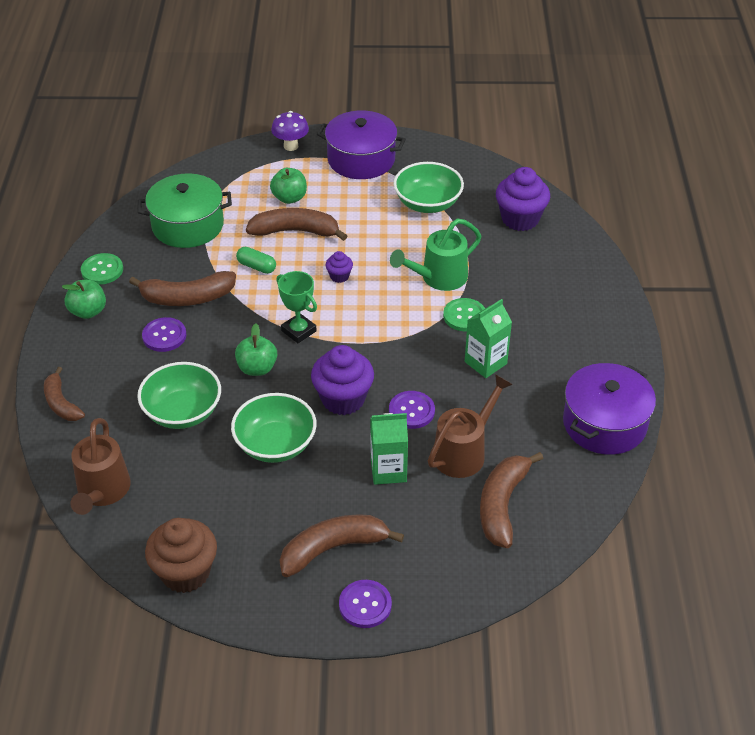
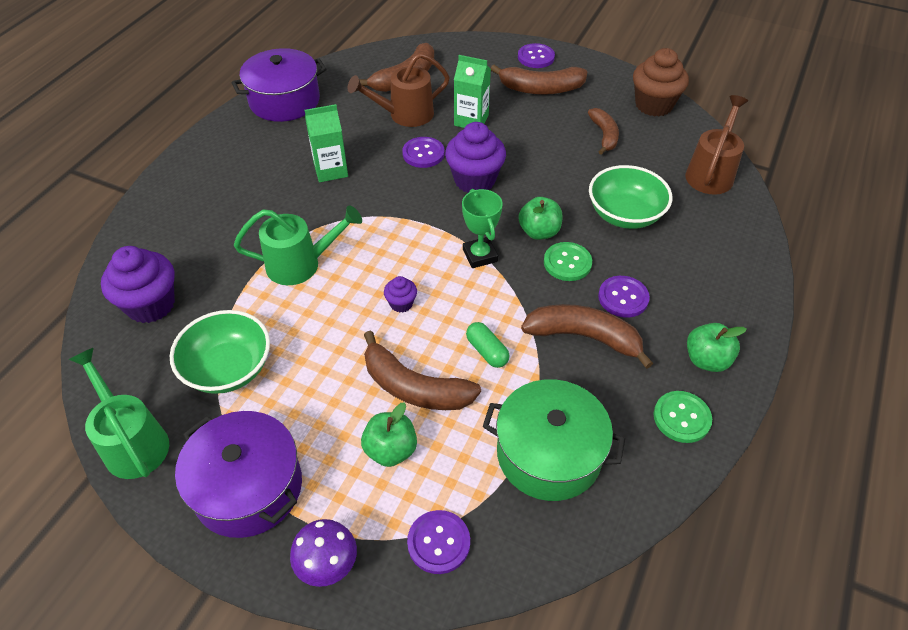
camera: 155 degrees left, 5 degrees up
(61, 403) = (744, 260): brown banana -> brown banana (604, 135)
(236, 171) = (438, 542): none -> purple button
(275, 444) = (551, 164): green bowl -> none
(448, 156) = (132, 441): none -> green watering can
(464, 316) = (311, 216): green button -> green button (567, 263)

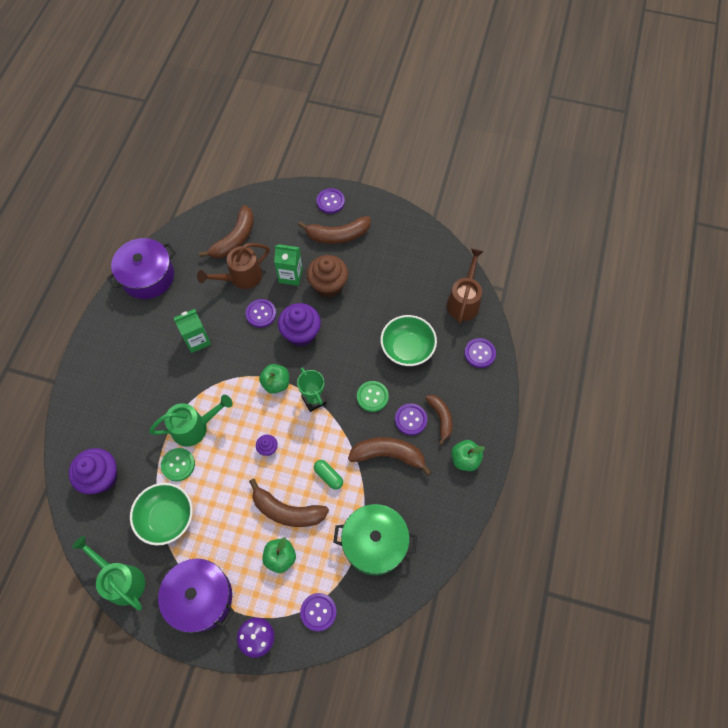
camera: 10 degrees left, 15 degrees up
(539, 232) = (351, 373): green apple -> green apple (276, 383)
(604, 135) = (388, 276): brown banana -> brown banana (440, 418)
(654, 105) = (421, 240): brown cupcake -> brown cupcake (328, 285)
(681, 418) = (451, 504): green button -> green button (178, 465)
(733, 233) = (479, 353): none -> purple button

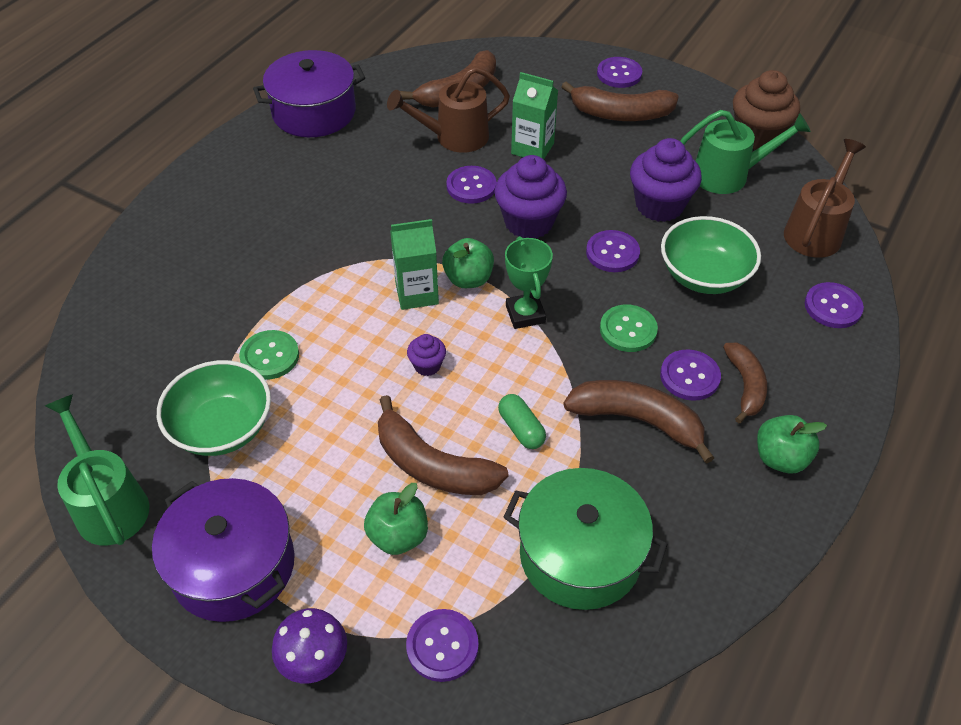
camera: 15 degrees right, 15 degrees down
(102, 477) = (141, 347): purple cupcake -> purple cupcake (659, 205)
(195, 427) = (316, 310): green watering can -> green watering can (729, 175)
(197, 340) = (360, 200): green carton -> green carton (417, 293)
(328, 285) = (590, 171): brown cupcake -> brown cupcake (757, 136)
(353, 344) = (612, 253): none -> purple button

